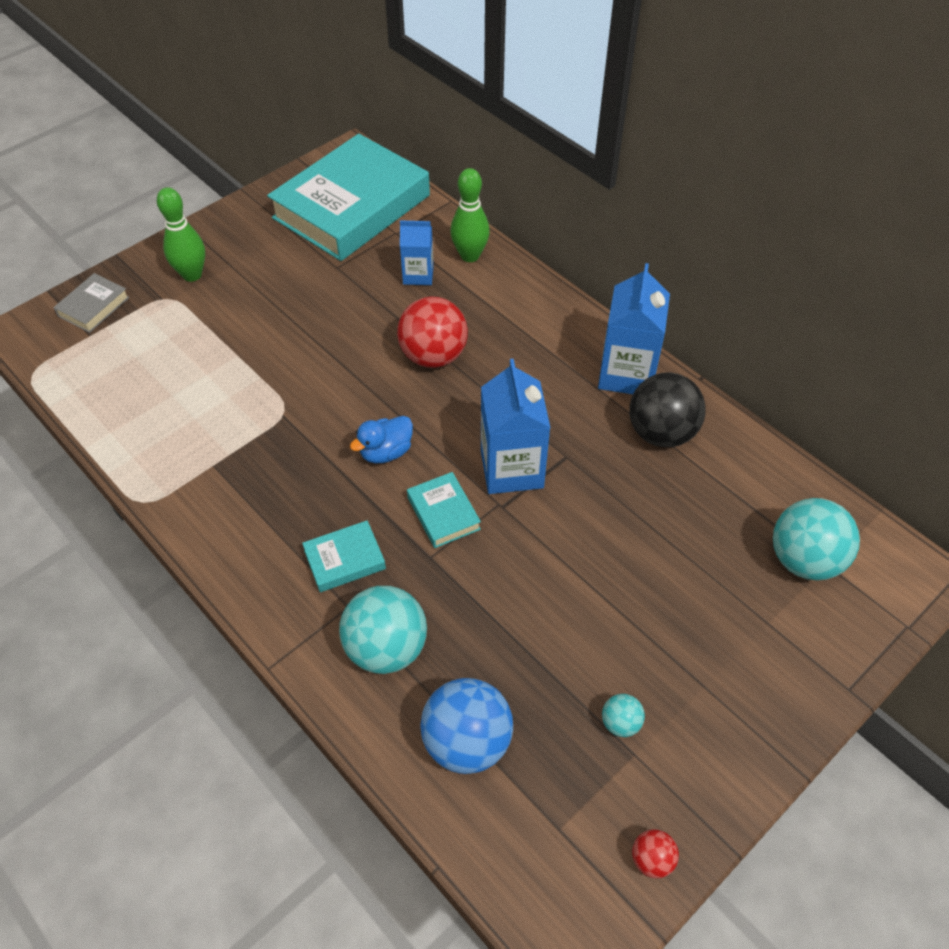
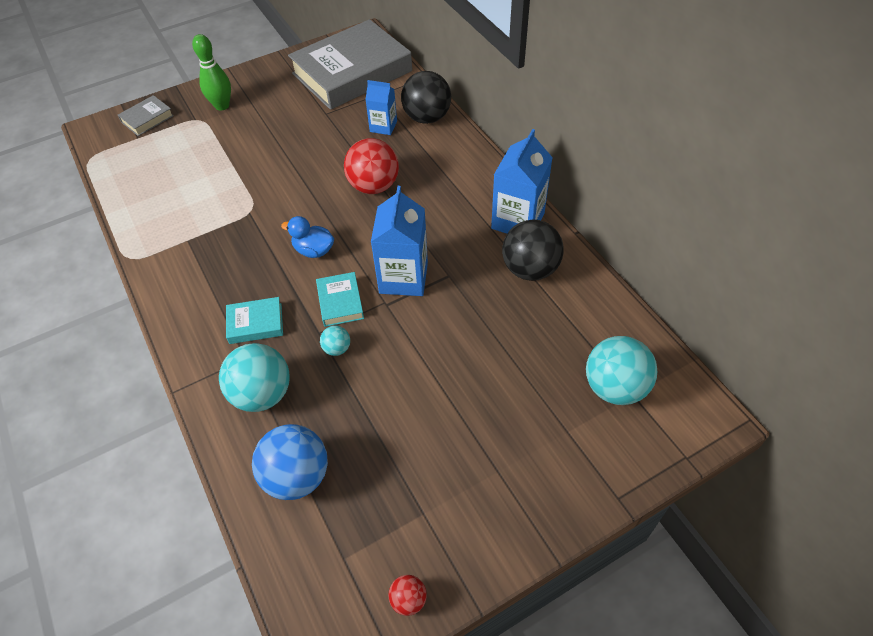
camera: 15 degrees right, 0 degrees up
(352, 207) = (352, 72): turquoise book -> grey book
(386, 452) = (314, 250): blue duck -> blue duck turned 45 degrees clockwise
(470, 256) = (427, 117): green bowling pin -> black ball
(620, 723) = (420, 486): turquoise ball -> turquoise ball (337, 348)

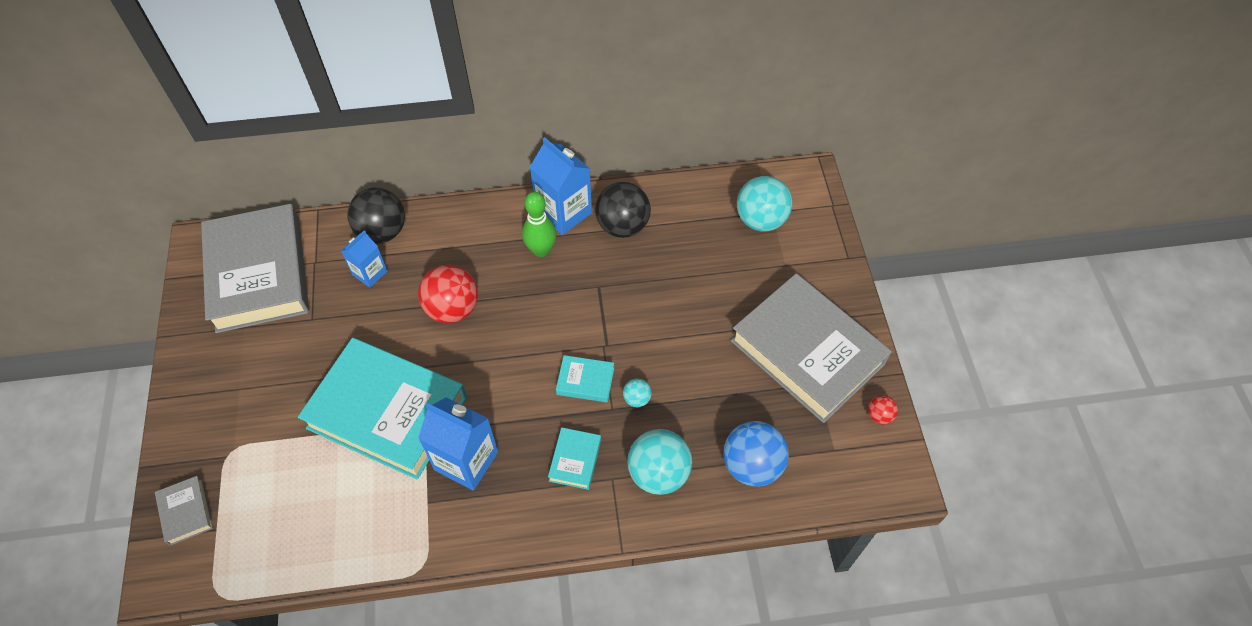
camera: 70 degrees left, 5 degrees up
(222, 106) = (221, 421): green bowling pin -> green bowling pin (541, 250)
(260, 186) = (387, 412): none -> turquoise book
(314, 250) = (509, 386): blue duck -> none
(403, 278) = (583, 322): blue carton -> blue carton (466, 461)
(461, 490) = (807, 352): none -> grey book

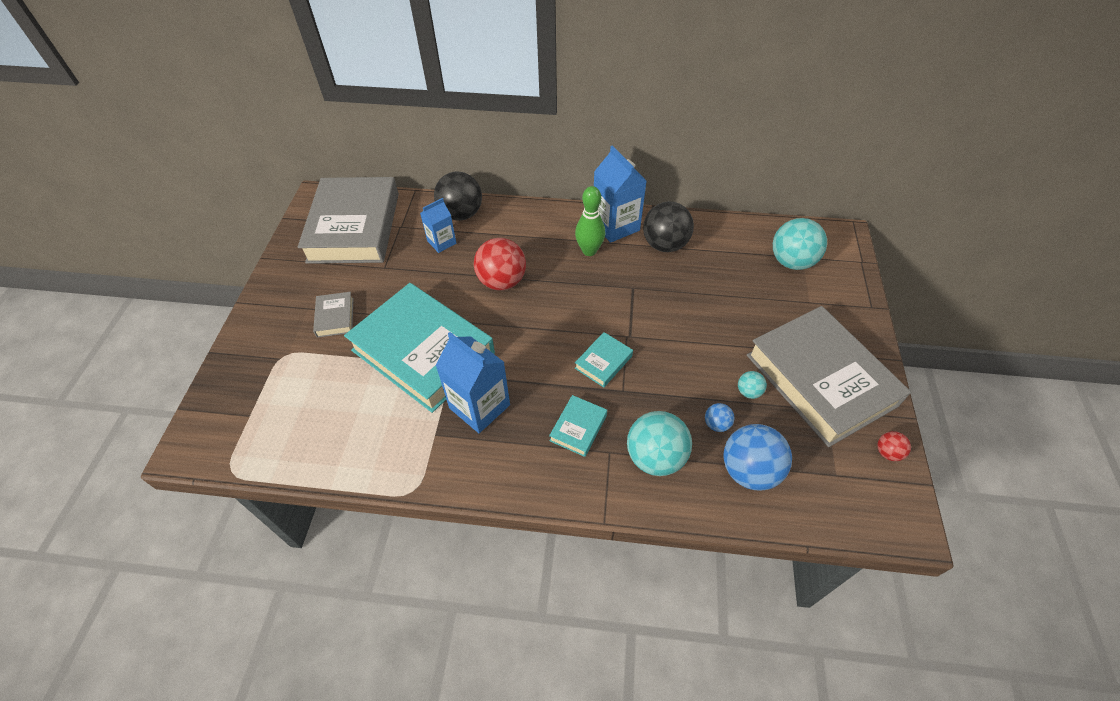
camera: 15 degrees right, 5 degrees down
(186, 512) = (230, 395): grey book -> grey book (335, 317)
(585, 381) = (603, 362): turquoise book -> turquoise book turned 75 degrees counterclockwise
(637, 399) = (648, 387): turquoise ball -> turquoise ball (748, 392)
(712, 424) = (716, 424): none -> blue ball

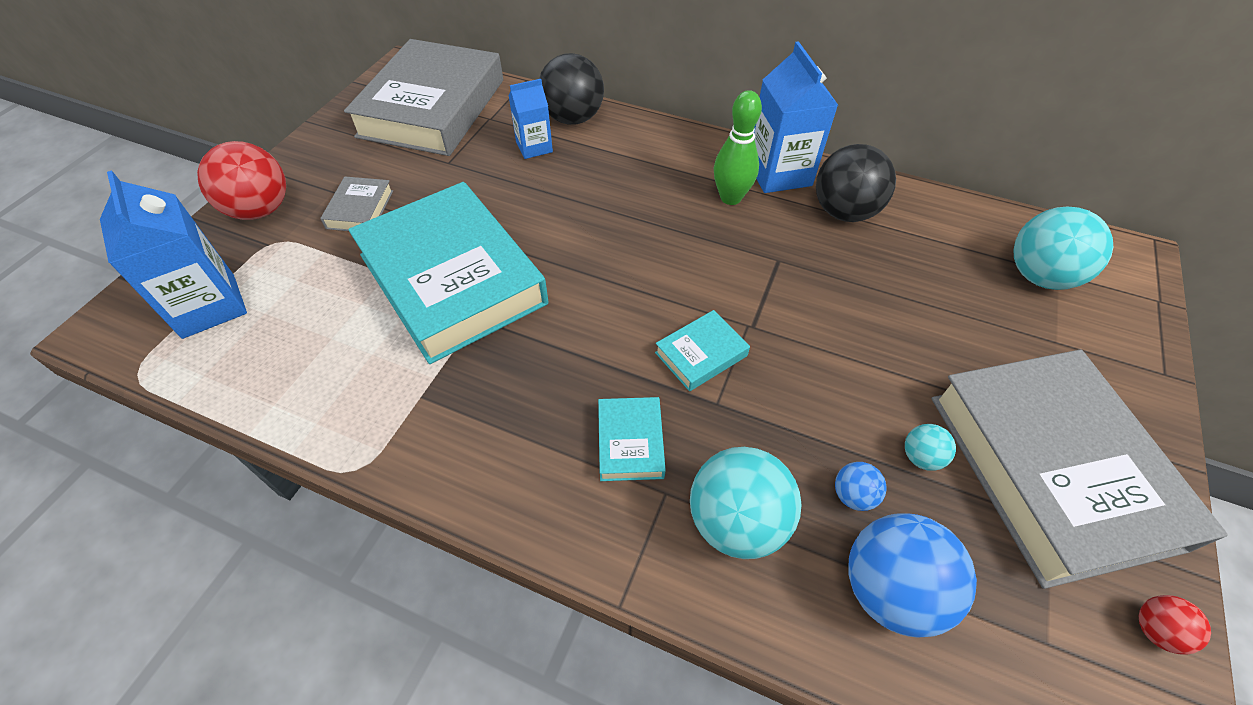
camera: 15 degrees right, 0 degrees up
(479, 406) = (498, 372): blue carton -> blue carton (209, 306)
(502, 281) = (594, 212): red ball -> red ball (260, 210)
(578, 428) = (630, 442): turquoise book -> turquoise book turned 45 degrees counterclockwise

